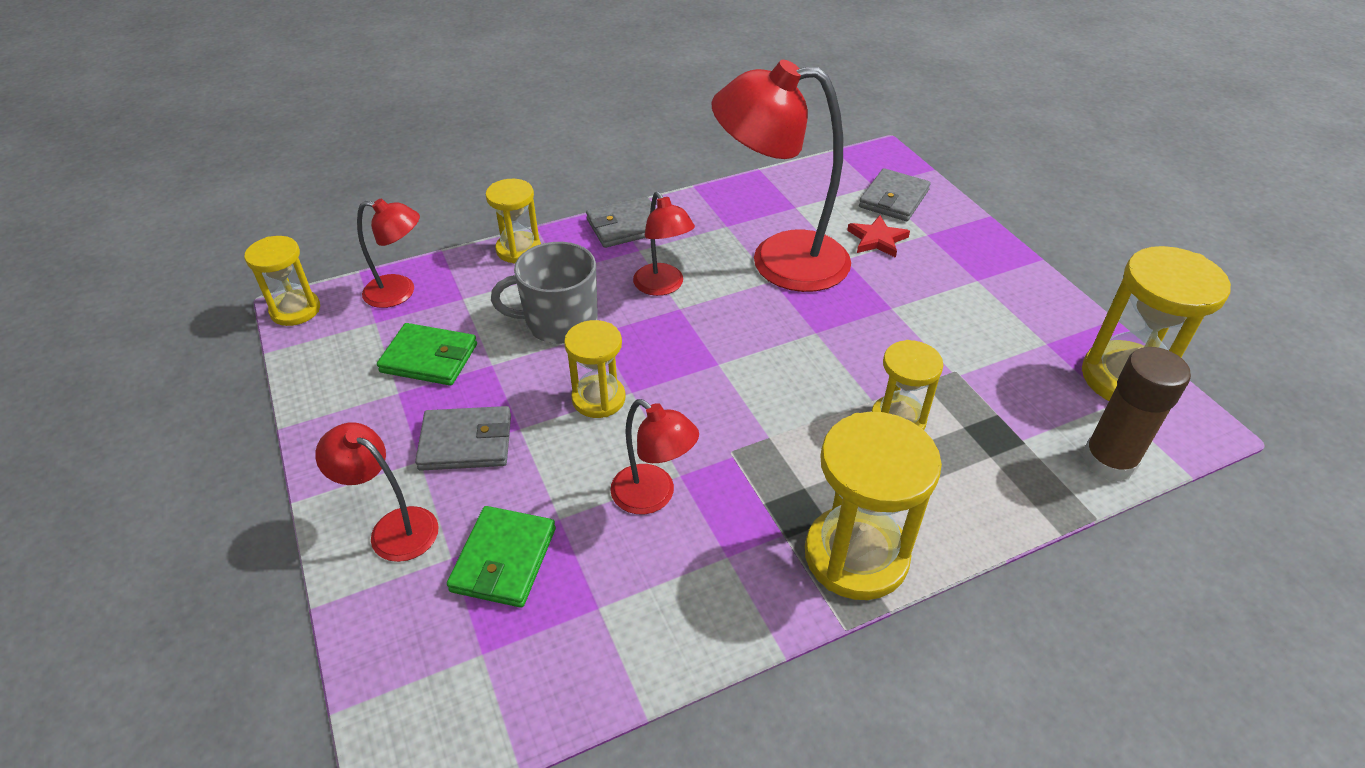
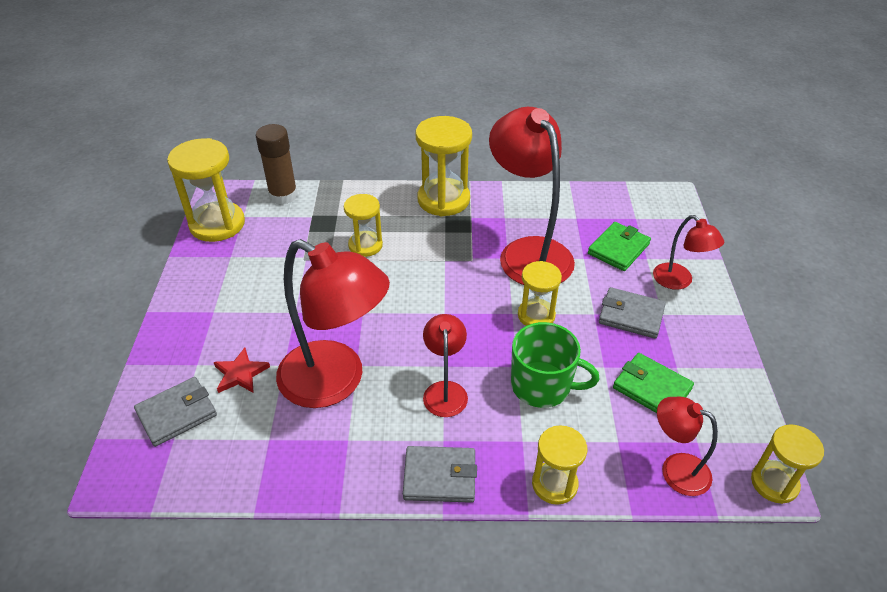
camera: 155 degrees left, 0 degrees up
(559, 322) = (542, 386): grey mug -> green mug
(653, 497) = (528, 252): red lamp -> red lamp, size x1.97

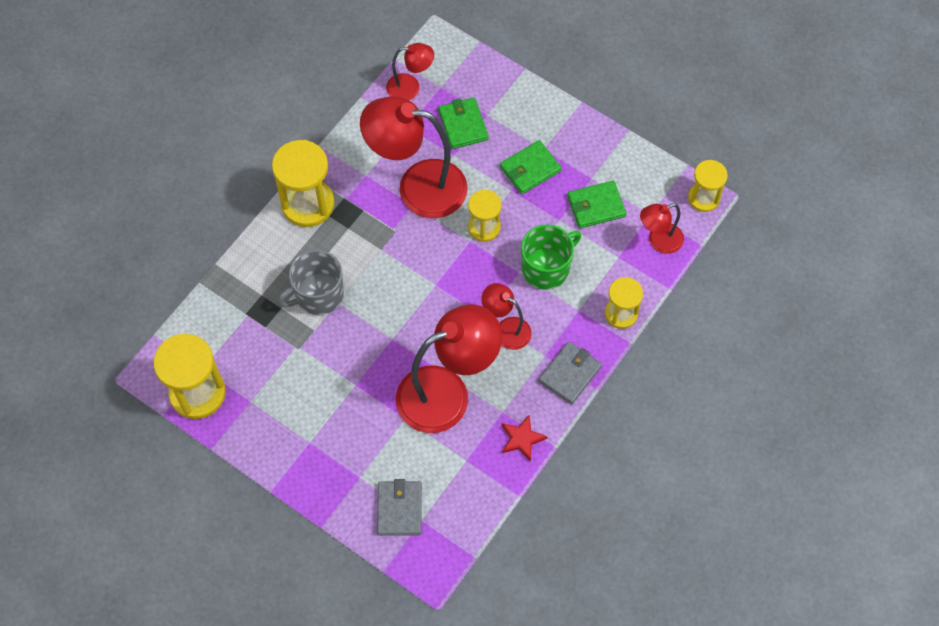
camera: 55 degrees left, 20 degrees up
(240, 374) = (392, 451): red star -> red star (522, 439)
(283, 195) = (199, 322): brown glue stick -> none
(365, 245) = (318, 295): yellow hourglass -> grey mug
(631, 315) = (530, 169): grey wallet -> green wallet
(678, 281) = (524, 114): red lamp -> red lamp (410, 88)

